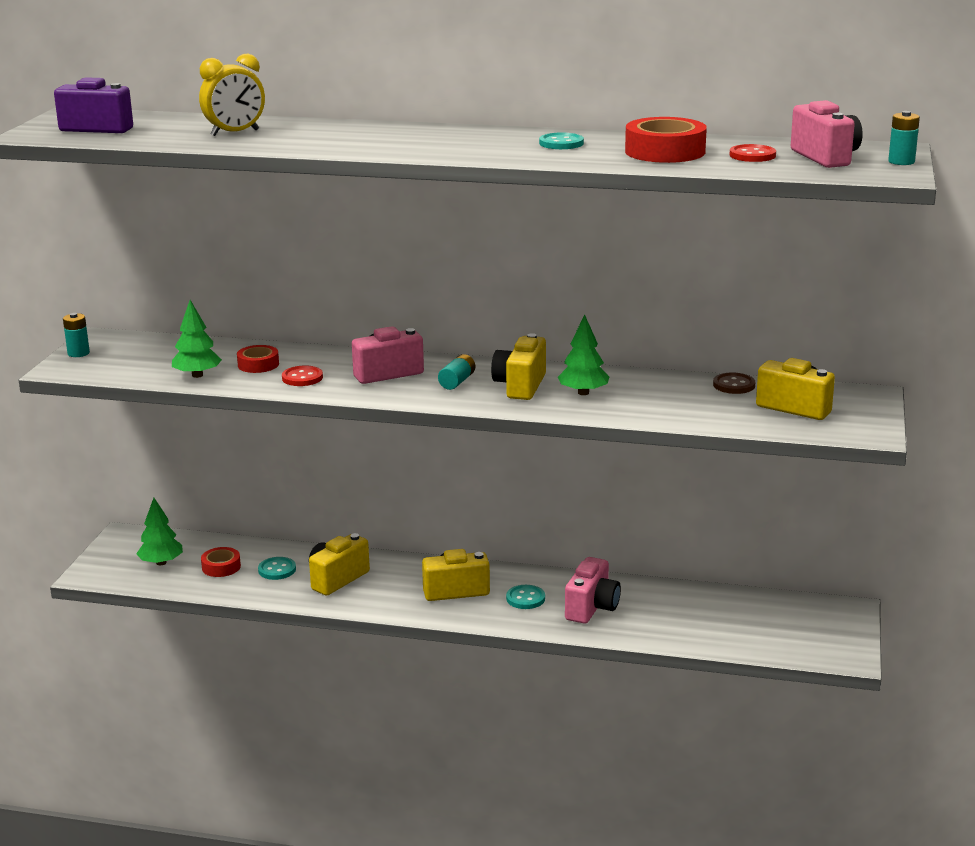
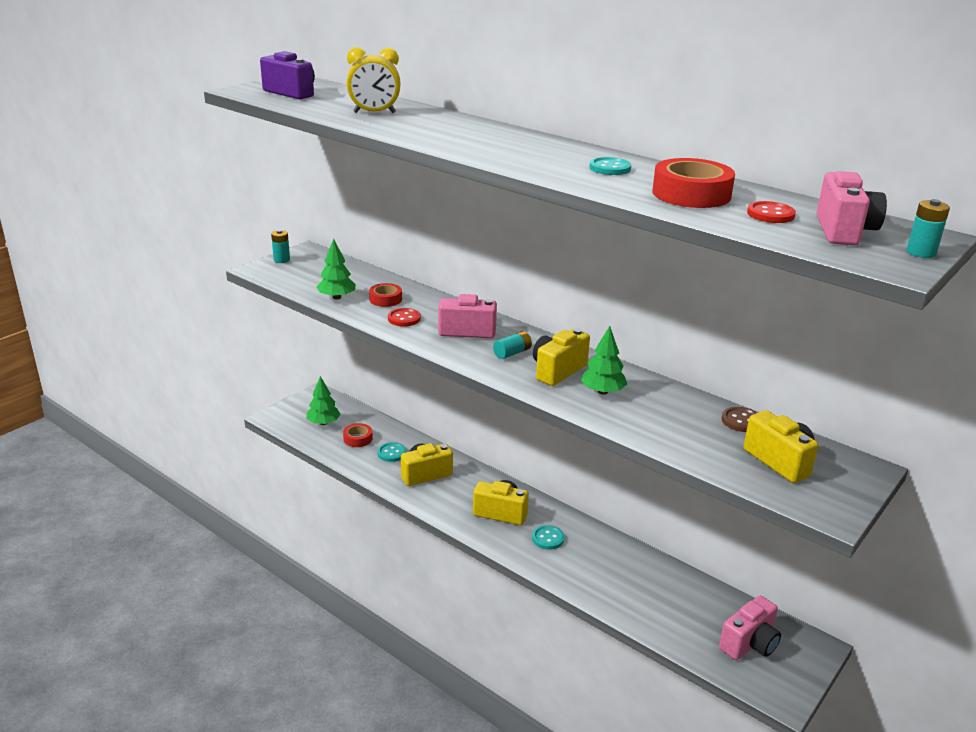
camera: 25 degrees right, 5 degrees up
(592, 608) = (593, 565): pink camera -> pink camera (749, 644)

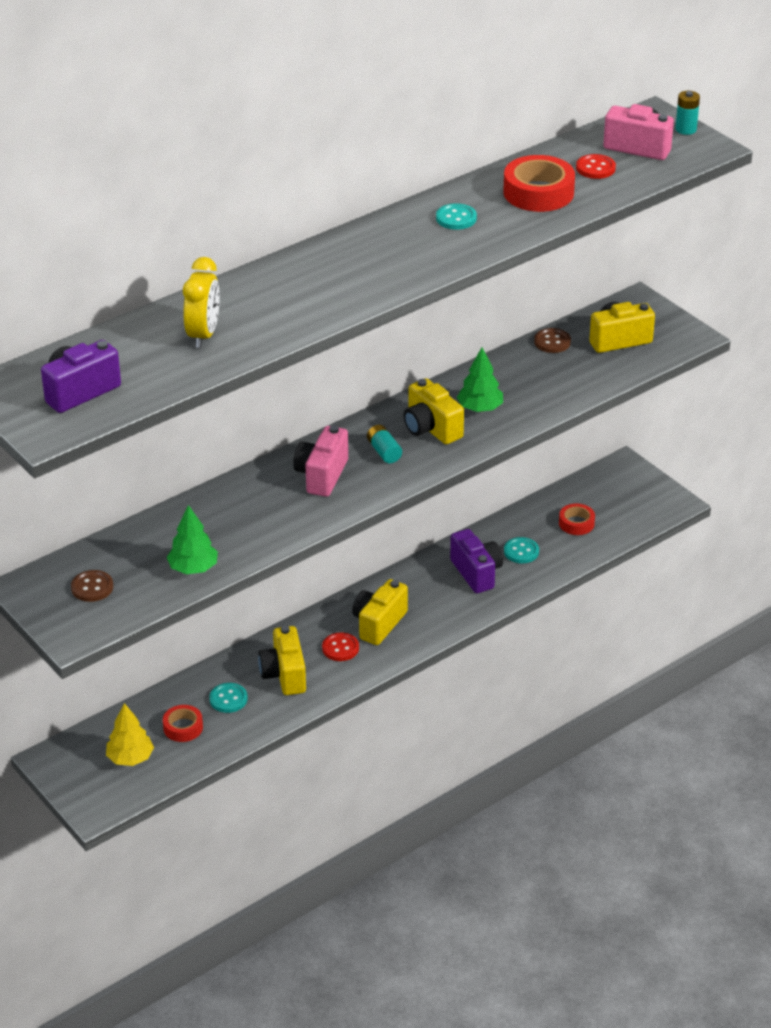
camera: 75 degrees left, 10 degrees up
(281, 260) = (49, 612): turquoise battery -> none
(309, 269) = (92, 587): none -> brown button
(323, 423) = (130, 758): green tree -> yellow tree
(385, 299) = (214, 528): red tape -> red tape (576, 523)
(404, 318) = (274, 519): red button -> red button (340, 648)
(548, 538) = (433, 597): turquoise button -> turquoise button (521, 551)
(591, 560) = (476, 573): none -> purple camera
(749, 644) = (612, 502): pink camera -> none

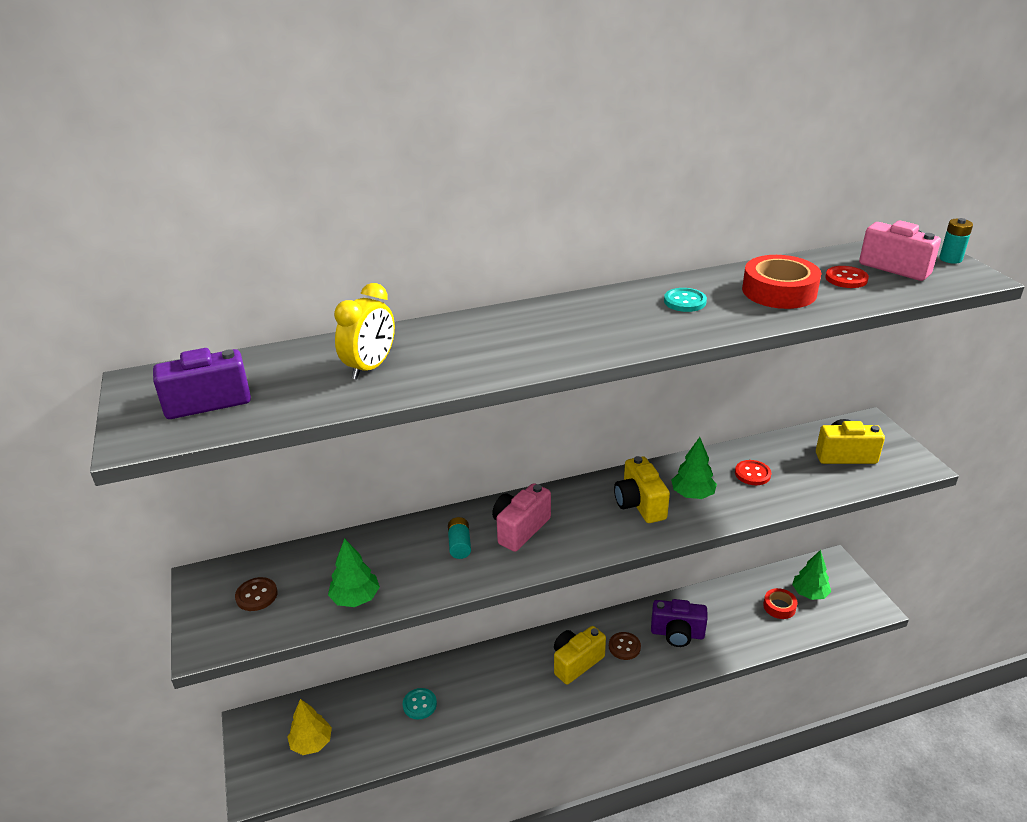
camera: 20 degrees right, 5 degrees down
(183, 727) = (369, 723): red tape -> none
(284, 674) = (476, 692): yellow camera -> none
(340, 648) = (534, 678): red button -> red button (752, 474)
(384, 452) = (587, 518): turquoise battery -> turquoise battery (459, 545)
(476, 573) = (677, 634): purple camera -> purple camera turned 105 degrees clockwise
(521, 551) = (722, 622): turquoise button -> none
(552, 342) = (780, 445): brown button -> brown button (624, 647)
(605, 503) = (809, 593): none -> green tree

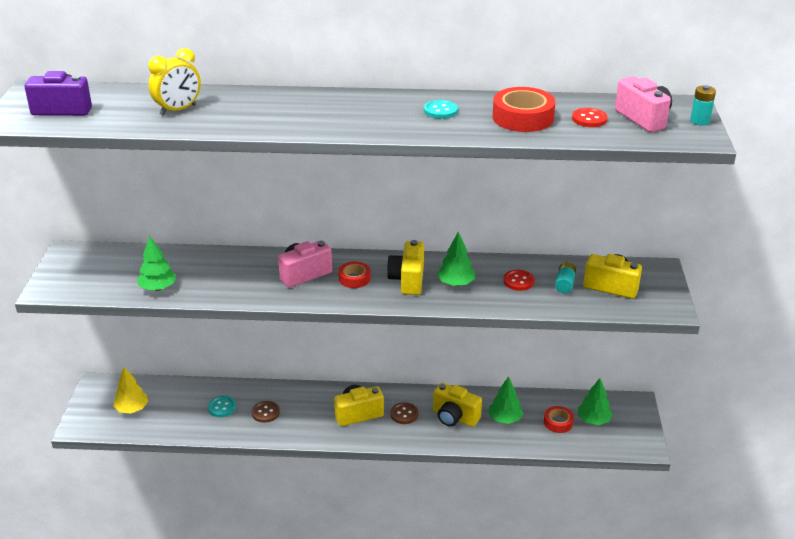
camera: 20 degrees right, 0 degrees up
(256, 595) = (95, 270): brown button -> brown button (265, 413)
(459, 545) = (252, 273): turquoise battery -> turquoise battery (565, 284)
(580, 518) = (354, 278): none -> red tape
(677, 634) = (454, 417): purple camera -> yellow camera
(727, 619) = (505, 419): none -> green tree

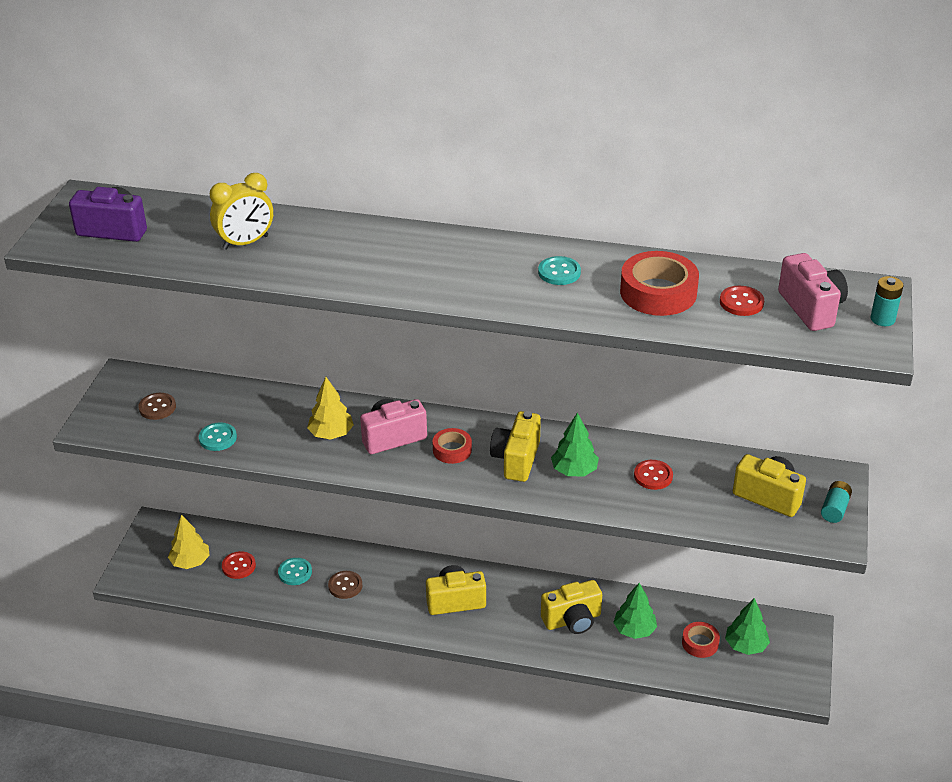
camera: 10 degrees right, 5 degrees up
(158, 288) = (218, 438): green tree -> turquoise button
(173, 408) = (238, 566): none -> red button
(252, 276) = (331, 434): none -> yellow tree
(404, 414) = (511, 608): brown button -> brown button (157, 407)
(454, 417) = (572, 620): yellow camera -> yellow camera turned 60 degrees counterclockwise
(565, 284) = (710, 486): turquoise battery -> turquoise battery (835, 509)

